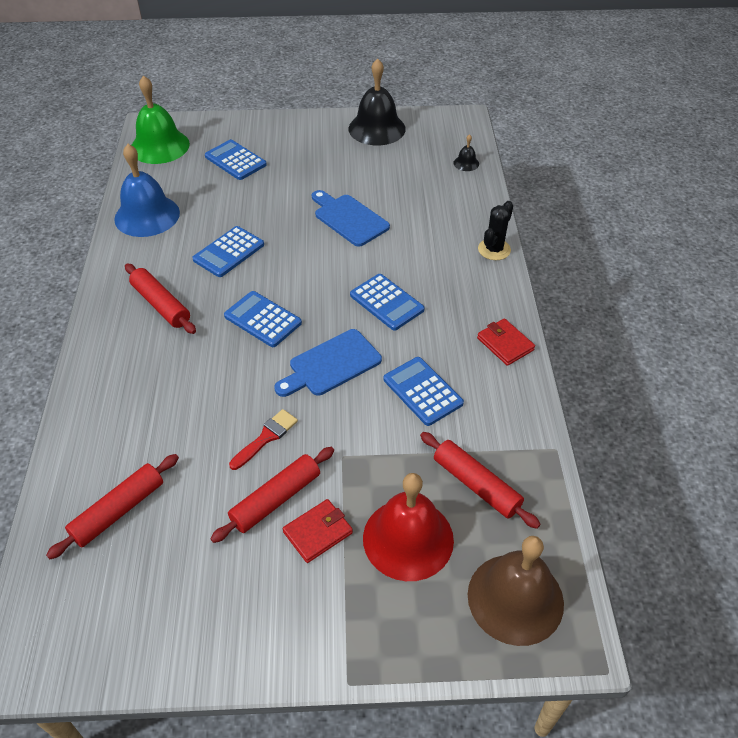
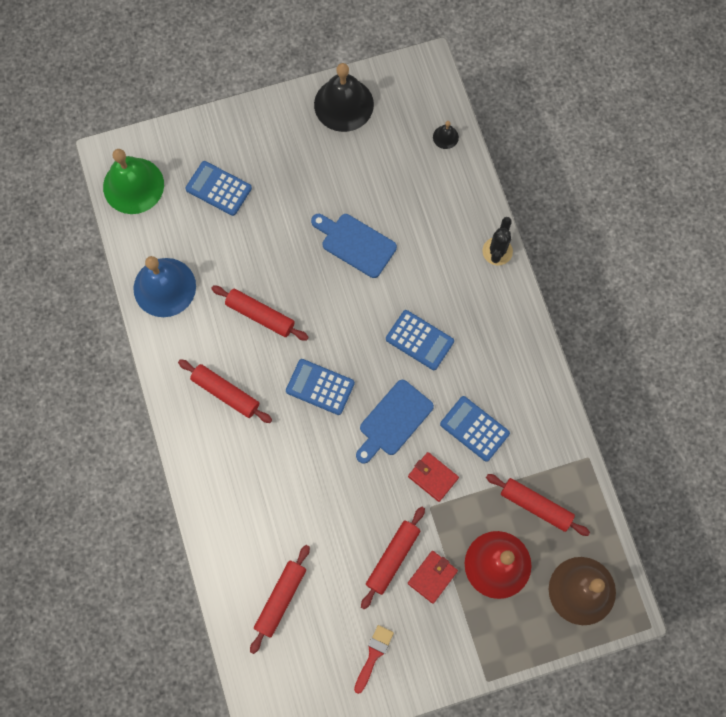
camera: 15 degrees left, 25 degrees up
(229, 252) = (260, 315): blue calculator -> red rolling pin
(266, 437) = (366, 505): red brush -> red brush (373, 655)
(505, 344) = (529, 361): red wallet -> red wallet (433, 477)

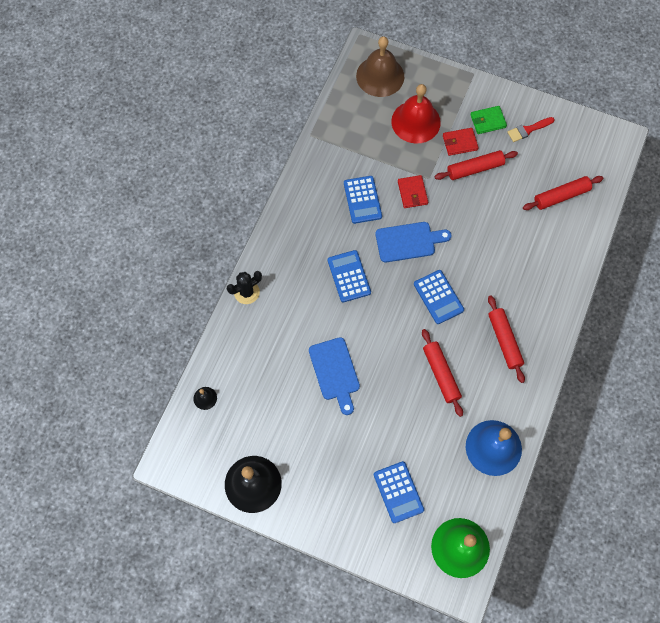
camera: 140 degrees left, 5 degrees down
(424, 630) = (488, 121): none -> green wallet
(535, 506) = (365, 134): red rolling pin -> none

